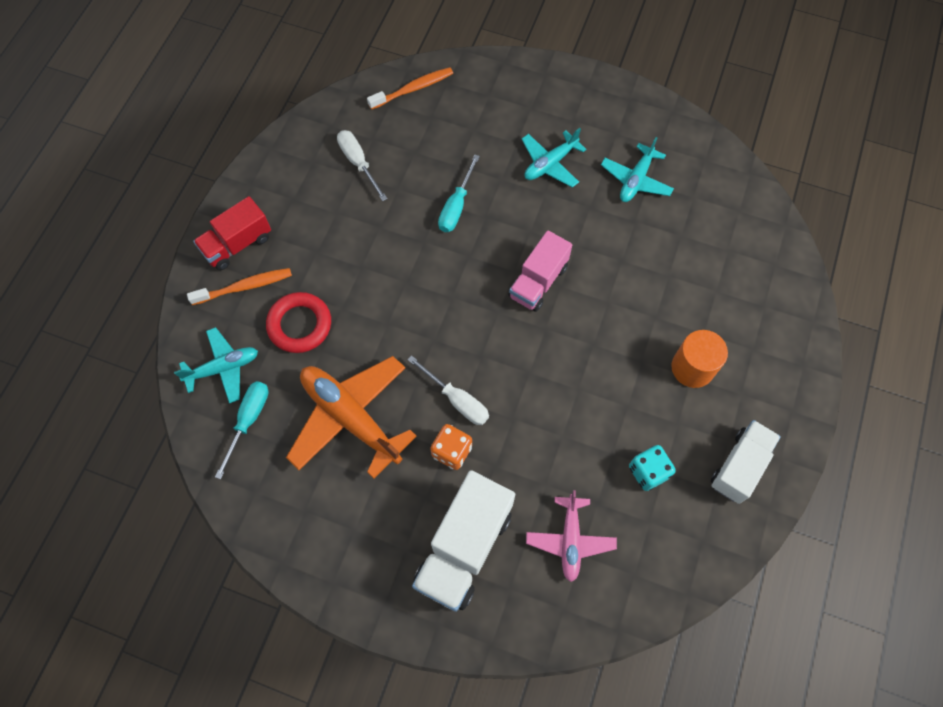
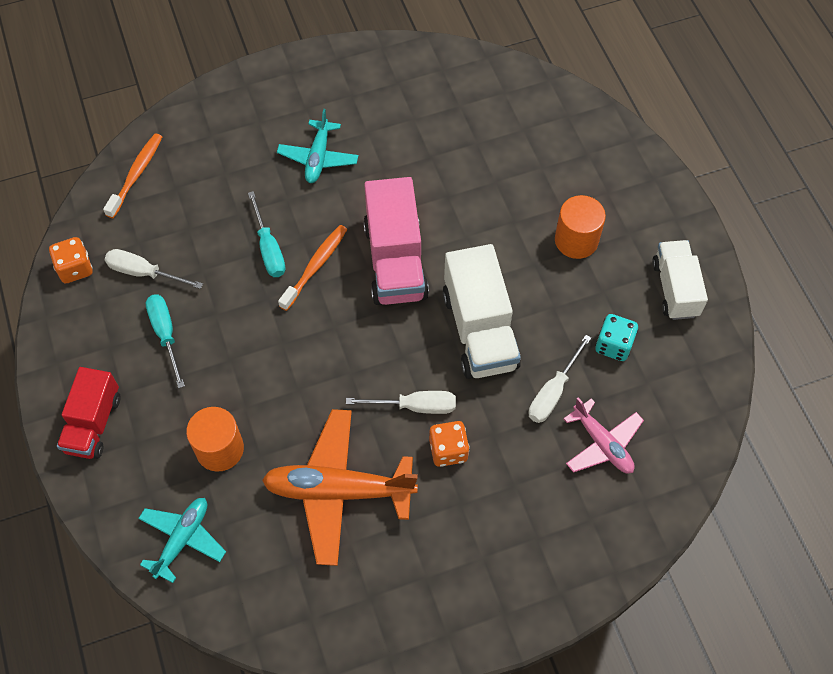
camera: 40 degrees left, 5 degrees down
(245, 287) = (136, 455): orange toothbrush -> orange toothbrush (315, 266)
(248, 420) = (249, 564): turquoise screwdriver -> turquoise screwdriver (165, 334)
(300, 325) = (220, 449): red ring -> orange cylinder
(317, 128) = (75, 268): none -> orange dice
(464, 548) = (527, 517): white truck -> white truck (480, 330)
(538, 282) = (395, 261): pink truck -> pink truck, size x1.51
(568, 470) = (553, 392): none -> white screwdriver
(636, 180) = (401, 123): turquoise plane -> none

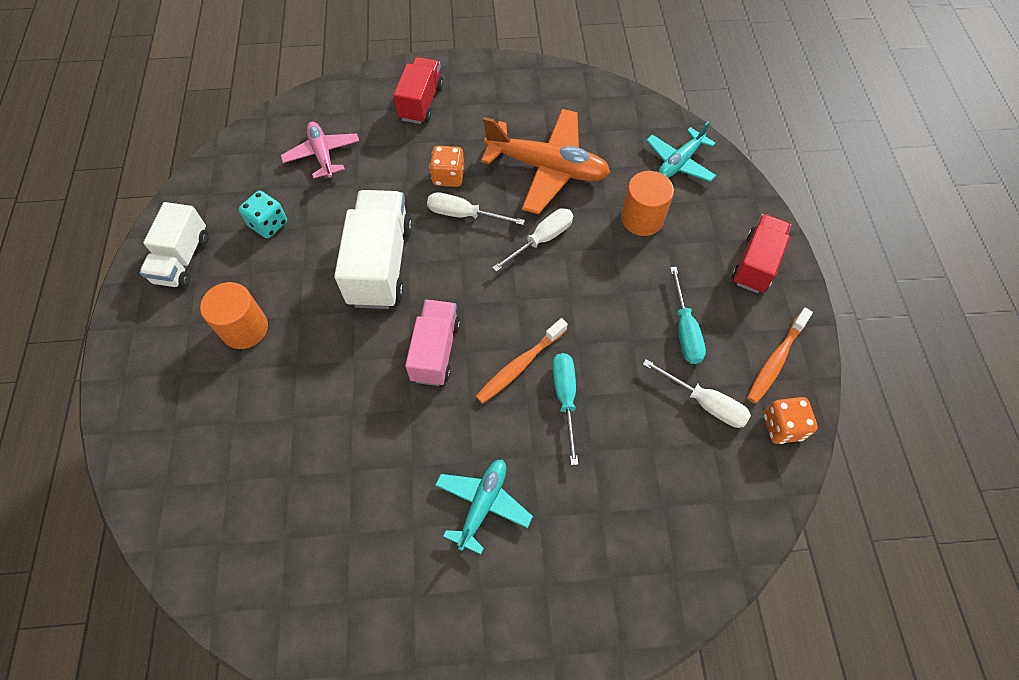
camera: 165 degrees left, 0 degrees up
(136, 174) = (711, 539): orange toothbrush -> orange toothbrush (775, 360)
(395, 261) = (435, 351): pink truck -> pink truck, size x0.66
(521, 552) = (421, 102): none -> red truck
(553, 392) = (341, 199): white screwdriver -> white screwdriver (542, 240)

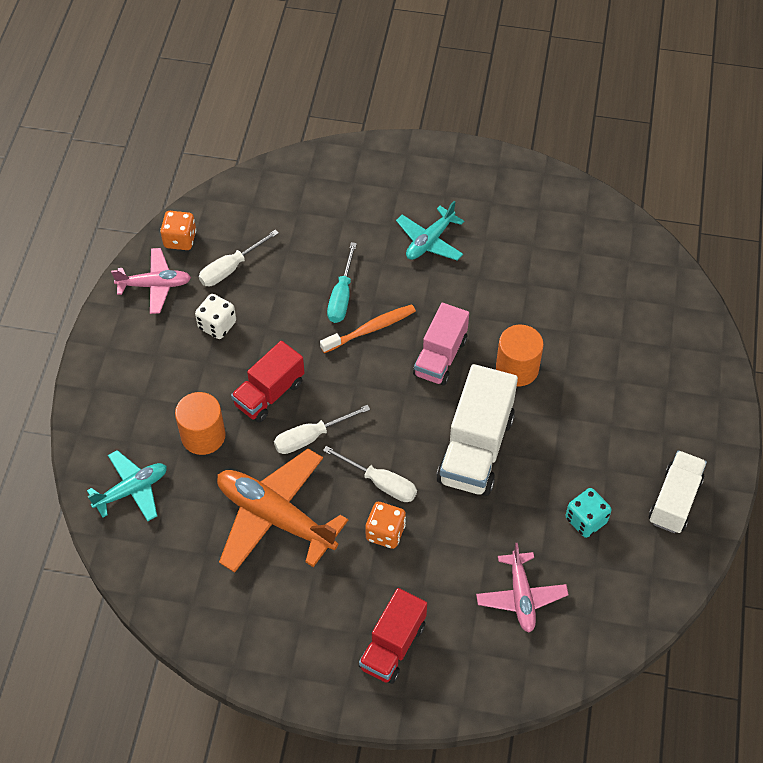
camera: 165 degrees left, 5 degrees down
(244, 328) = (611, 415): orange cylinder -> orange cylinder (517, 368)
(684, 330) = (217, 325): turquoise screwdriver -> white dice
(705, 403) = (231, 268): white screwdriver -> white screwdriver turned 90 degrees counterclockwise
(755, 263) = (120, 367): red truck -> red truck (269, 394)
(775, 360) = (155, 285): orange toothbrush -> pink plane

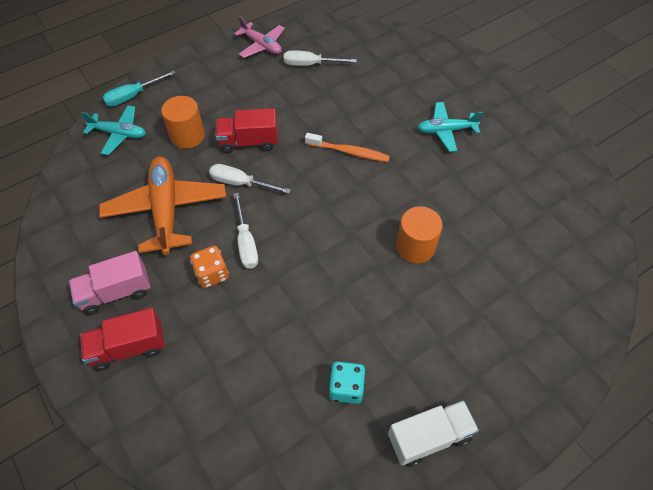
camera: 45 degrees right, 0 degrees up
(180, 239) = (302, 33): orange dice -> none
(217, 325) = (267, 87): white dice -> none
(342, 296) = (354, 122): turquoise screwdriver -> turquoise screwdriver (133, 96)
(440, 357) = (372, 200): pink truck -> pink truck (116, 292)
(476, 449) = (328, 273): white truck -> none
(521, 596) = (241, 396): pink plane -> none

